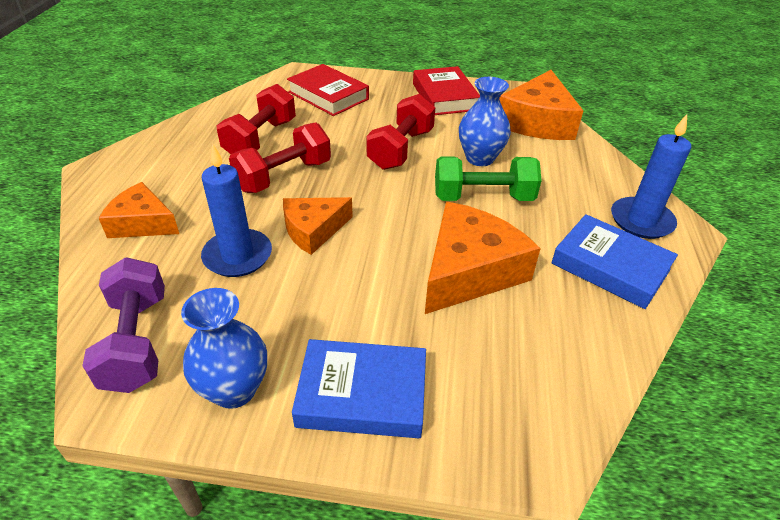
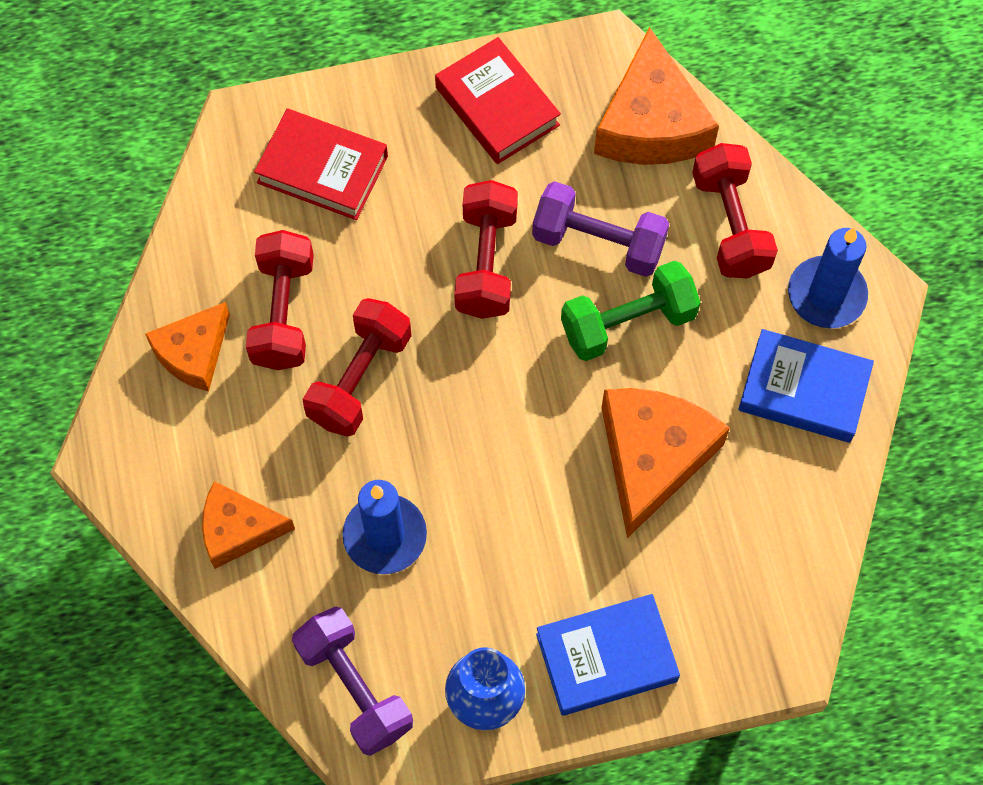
camera: 20 degrees left, 25 degrees up
(313, 230) = (449, 461): orange cheese -> orange cheese (193, 353)
(480, 158) = (598, 242): blue vase -> purple dumbbell
(576, 172) = (730, 224): none -> red dumbbell

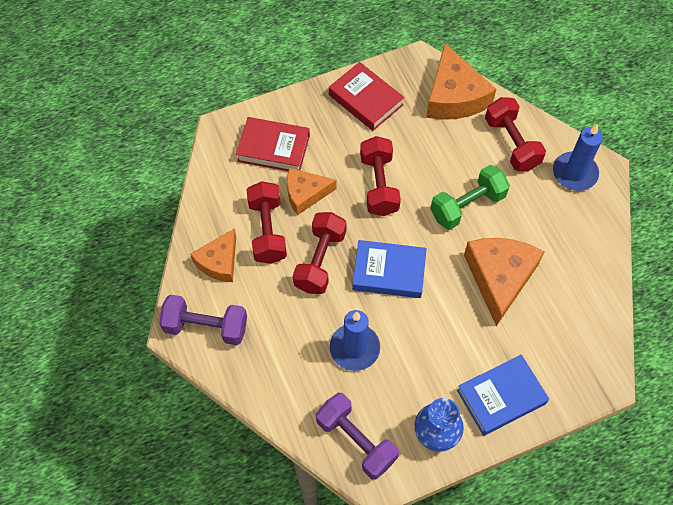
camera: 10 degrees left, 5 degrees down
(238, 529) = (266, 359): orange cheese -> orange cheese (305, 194)
(598, 242) = (440, 164): purple dumbbell -> purple dumbbell (206, 327)
(803, 390) = (575, 227): blue book -> blue book (389, 272)

